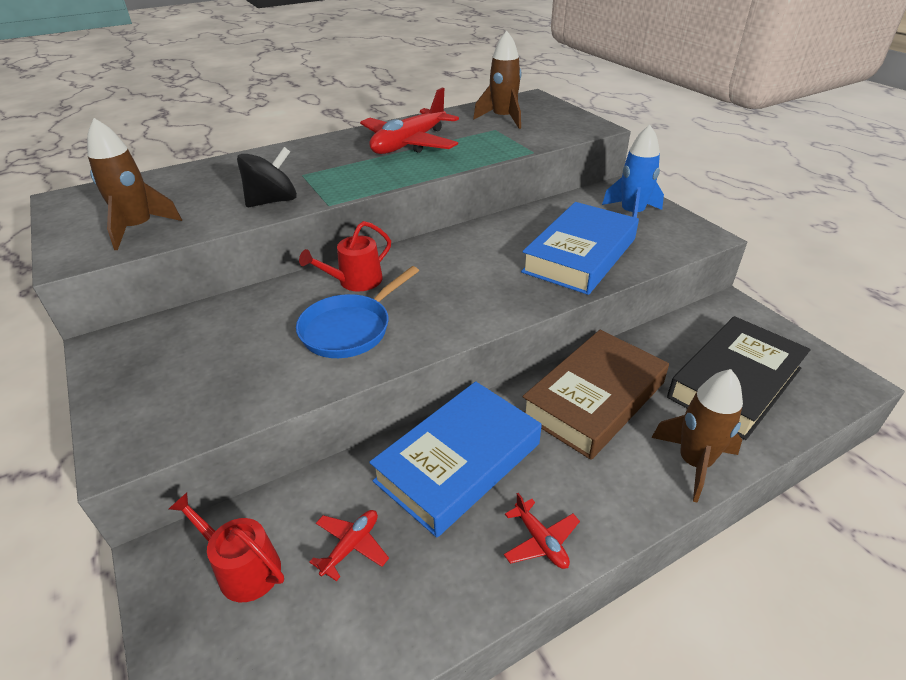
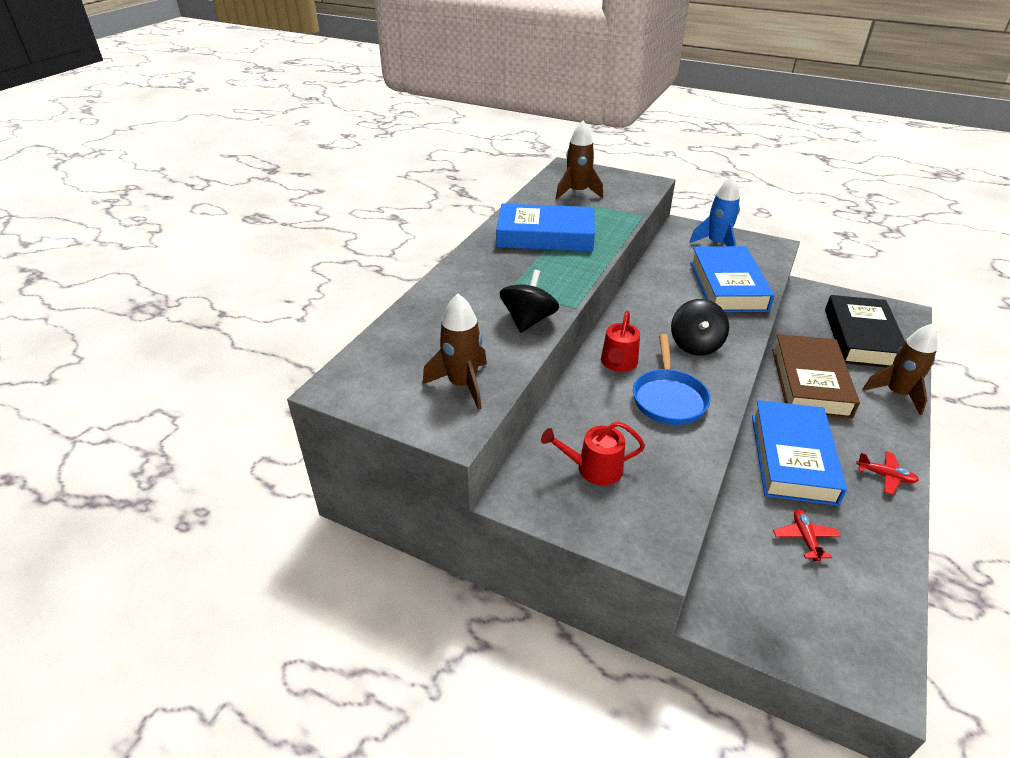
camera: 35 degrees left, 0 degrees up
(243, 568) = (768, 588): red watering can -> red watering can (594, 468)
(409, 144) = (545, 236): red plane -> blue book
(455, 294) = (695, 345): none -> black spinning top

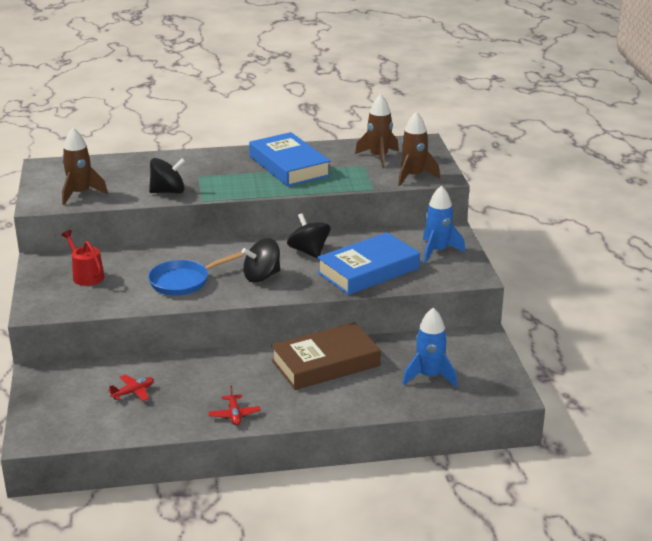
camera: 55 degrees right, 10 degrees down
(618, 363) = (204, 255): red watering can -> none
(663, 301) = (309, 251): none -> black spinning top
(793, 458) = (216, 373): blue book -> none
(861, 338) = (429, 376): black book -> blue rocket
(896, 394) = (356, 406): brown rocket -> brown rocket (413, 176)

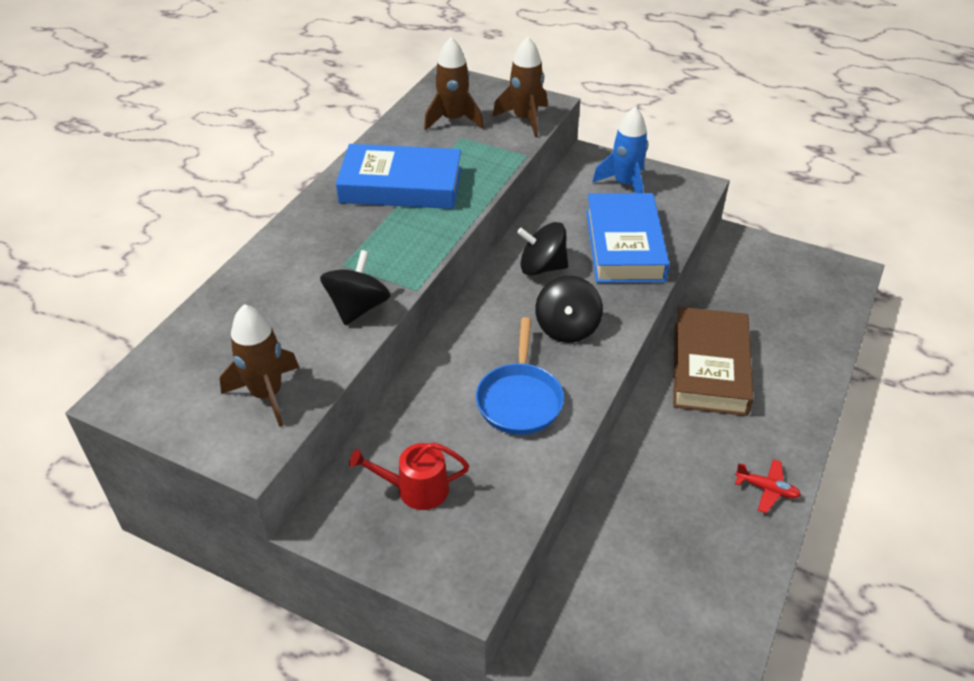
camera: 55 degrees left, 15 degrees up
(133, 392) = (656, 565): red plane -> none
(429, 376) = (786, 307): blue rocket -> none

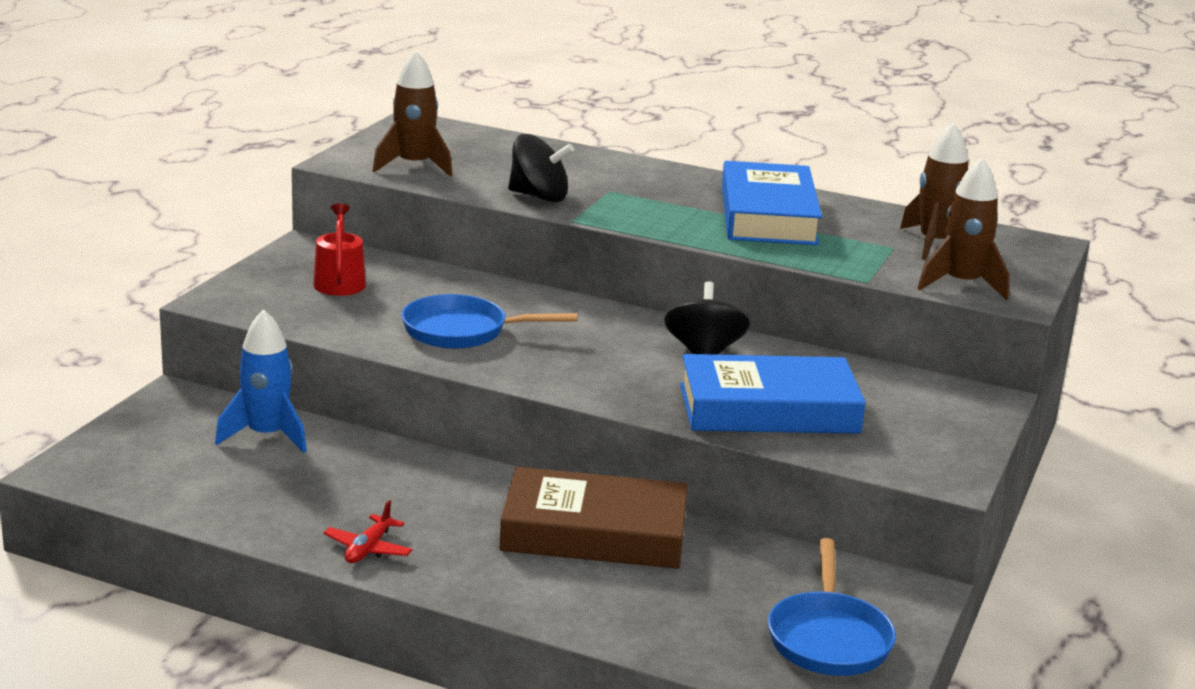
camera: 85 degrees right, 20 degrees down
(567, 328) = (586, 362): black spinning top -> none
(625, 184) = (925, 420): blue rocket -> blue rocket (266, 436)
(796, 277) = (828, 638): none -> blue pan

